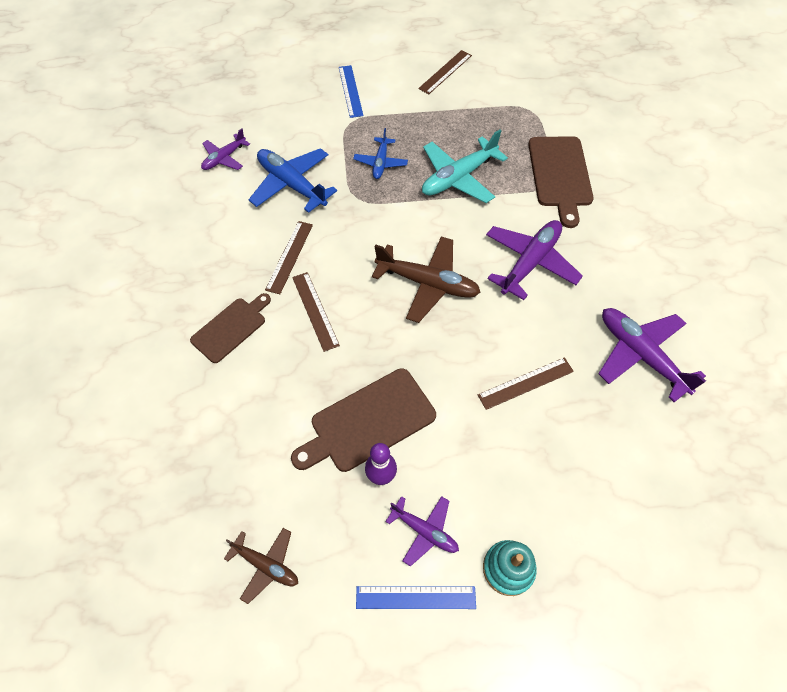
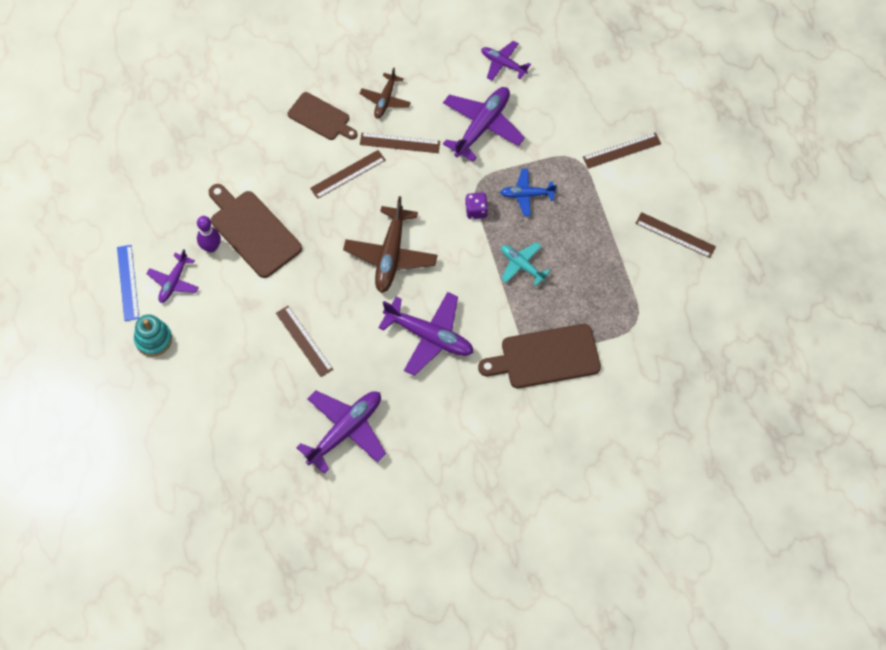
camera: 80 degrees right, 5 degrees up
(266, 565) = (139, 187): brown plane -> brown plane (385, 100)
(291, 184) = (482, 126): blue plane -> purple plane
(350, 91) = (621, 150): blue ruler -> brown ruler
(389, 203) = (476, 211): none -> purple dice
(458, 178) = (521, 265): turquoise plane -> turquoise plane, size x0.58

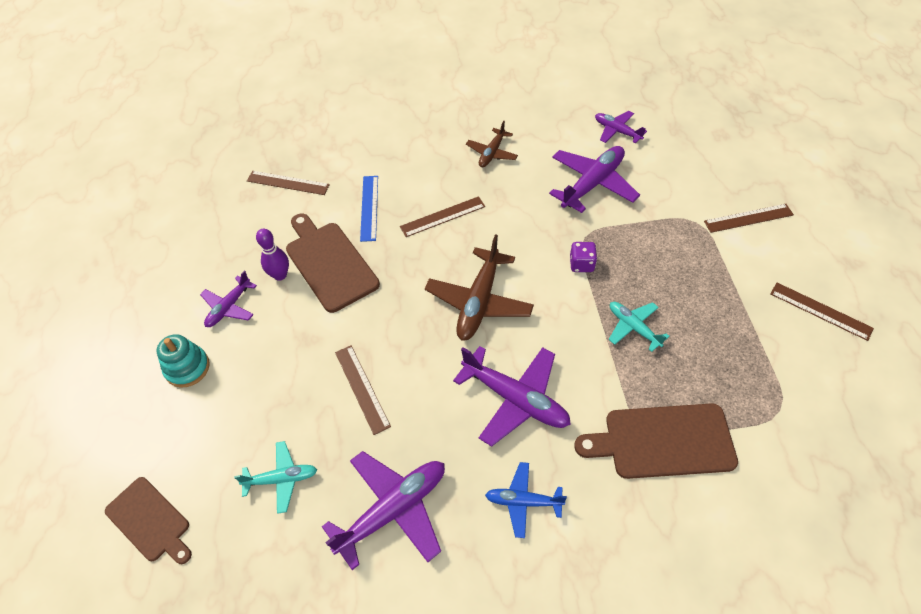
camera: 10 degrees right, 10 degrees down
(128, 282) = (179, 303): blue ruler -> blue ruler (369, 207)
(255, 418) = (281, 479): none -> turquoise plane
(321, 118) = (423, 164): brown cutting board -> brown cutting board (150, 521)
(400, 143) = (502, 192): brown ruler -> brown ruler (288, 183)
(526, 195) = (640, 253): blue plane -> blue plane (523, 501)

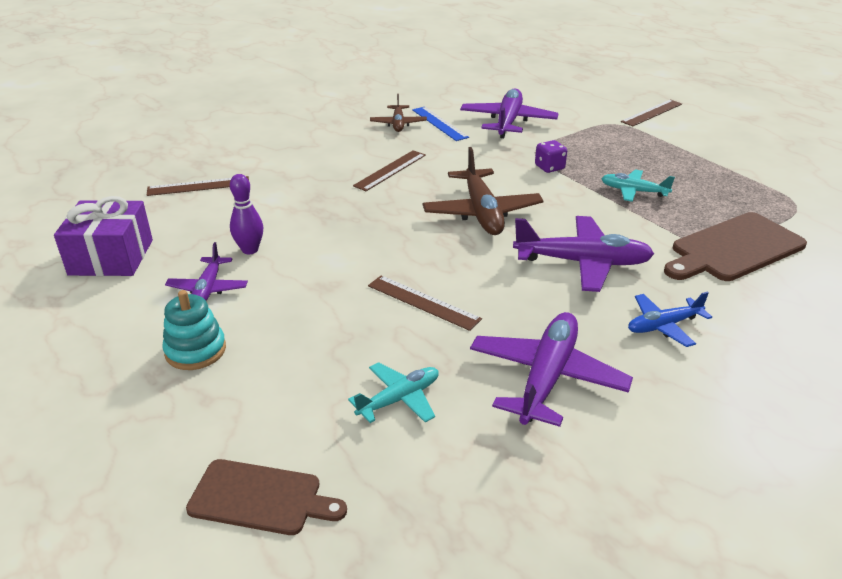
camera: 30 degrees left, 20 degrees down
(188, 245) = (111, 257): none -> purple gift
(329, 263) = (300, 227): brown cutting board -> none
(369, 207) = (308, 182): blue ruler -> blue ruler (439, 123)
(617, 131) = (496, 91): purple plane -> none
(820, 311) = (759, 146): brown ruler -> none

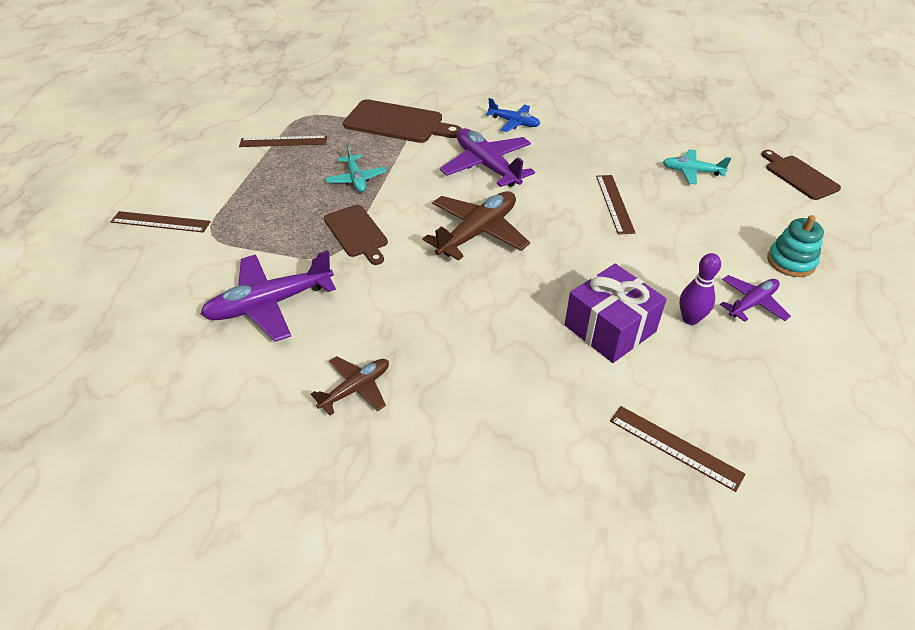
camera: 130 degrees left, 10 degrees up
(111, 257) = (823, 395): purple gift -> purple gift (610, 328)
(390, 170) = (471, 324): brown ruler -> brown ruler (283, 141)
(439, 123) = (322, 354): blue ruler -> none
(546, 377) = (607, 139): purple plane -> none
(549, 167) = (357, 233): purple dice -> brown cutting board

